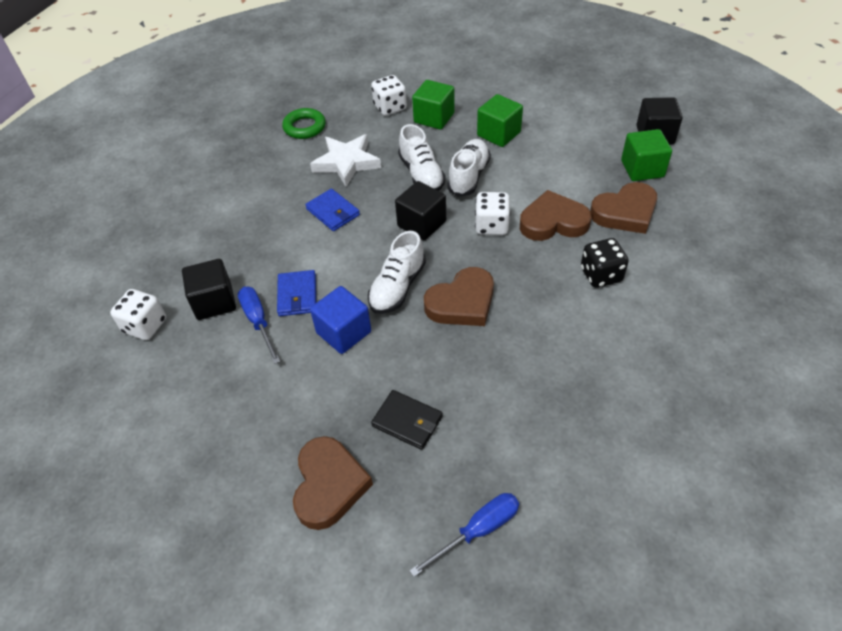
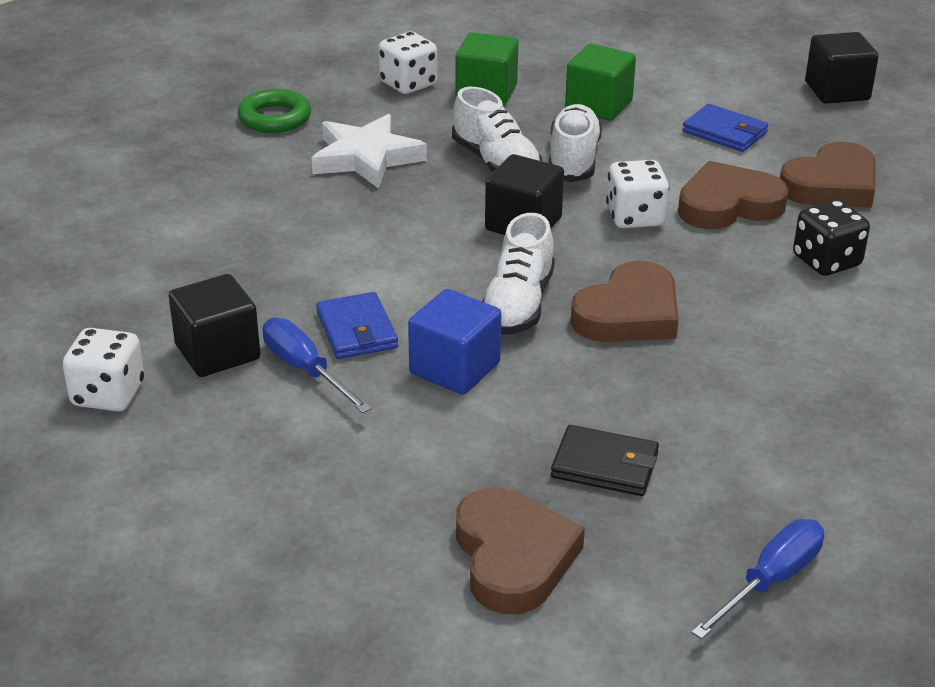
camera: 15 degrees left, 15 degrees down
(333, 212) = (370, 221): blue wallet -> blue wallet (725, 132)
(642, 169) = (835, 132): green cube -> none

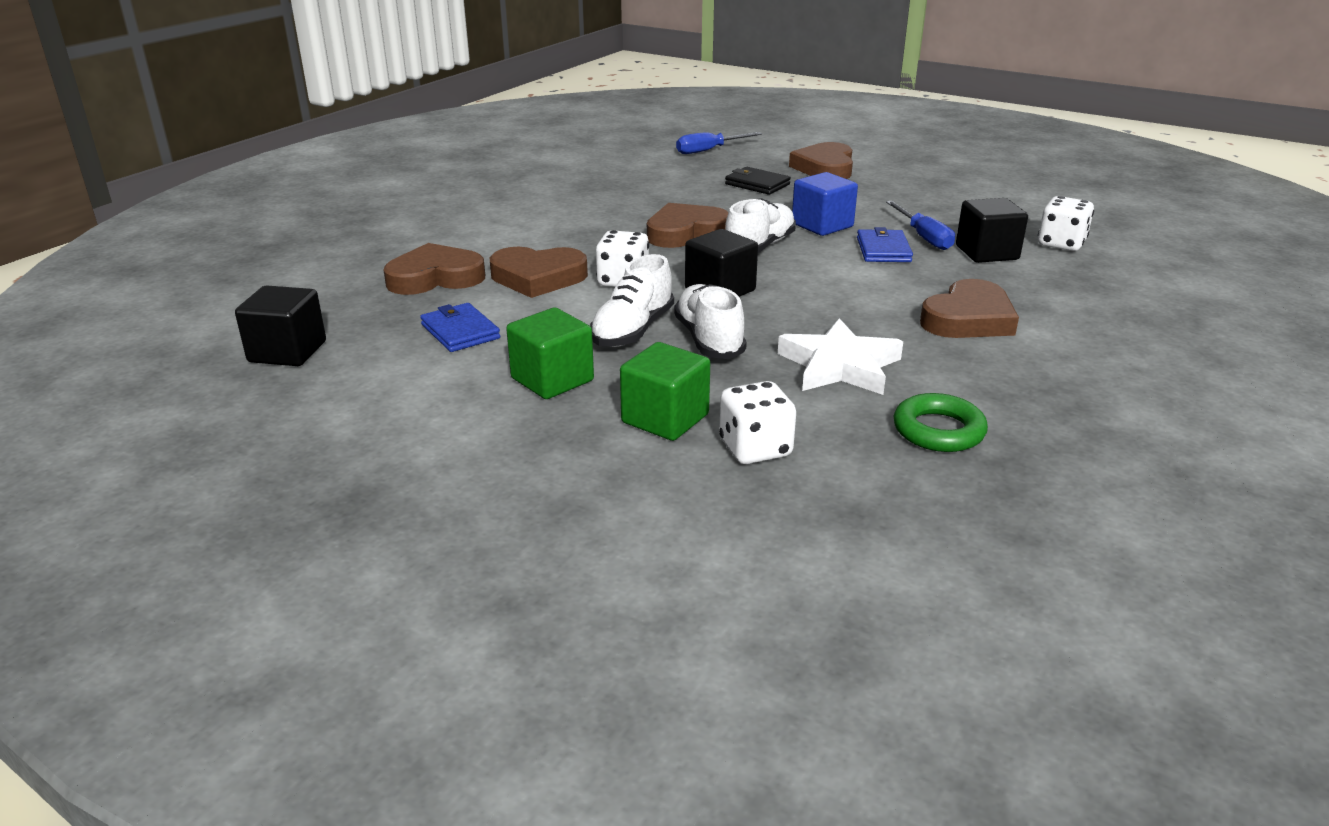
camera: 160 degrees left, 5 degrees down
(247, 233) = (968, 319): none -> brown heart
(826, 261) = (516, 237): black dice -> none

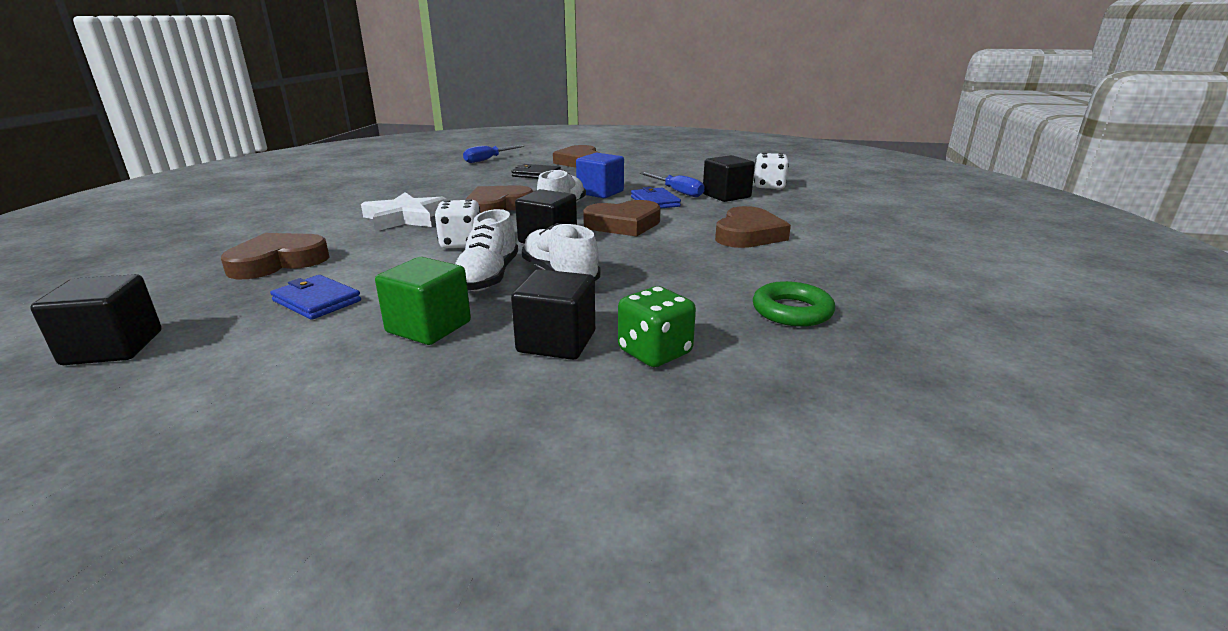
camera: 20 degrees left, 5 degrees down
(538, 277) = (381, 250): brown heart -> brown heart (623, 224)
(665, 419) = (556, 342): green cube -> black cube
(755, 449) = (655, 352): white dice -> green dice
(840, 366) = (679, 278): white star -> white star (405, 218)

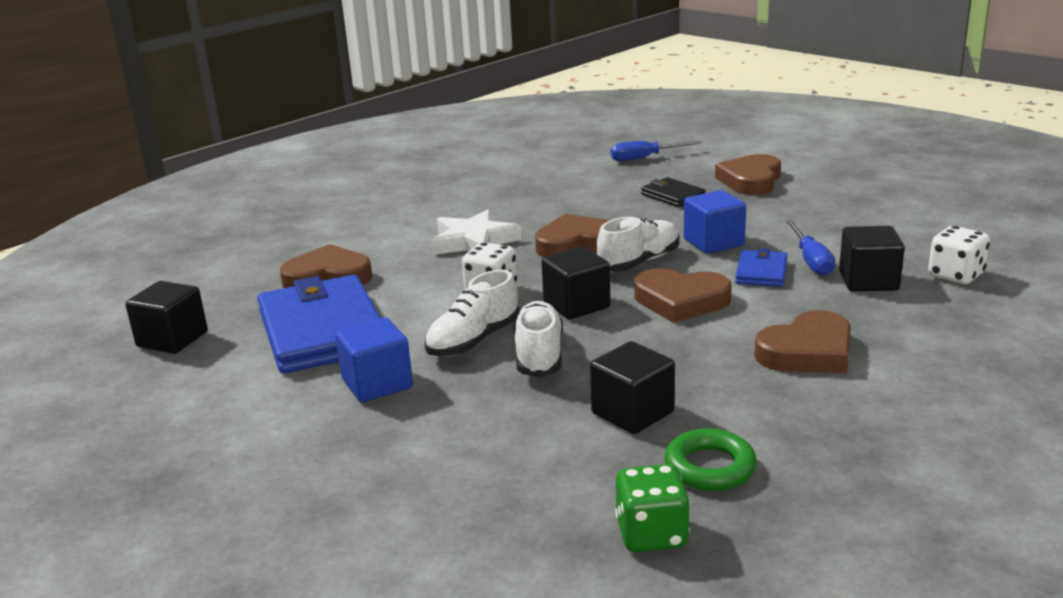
camera: 35 degrees right, 0 degrees up
(317, 301) = (322, 331): blue wallet -> blue wallet, size x2.14
(429, 327) = (377, 384): green cube -> blue cube
(556, 342) = (457, 431): black cube -> black cube (632, 413)
(655, 352) = (523, 468): green dice -> green dice (651, 534)

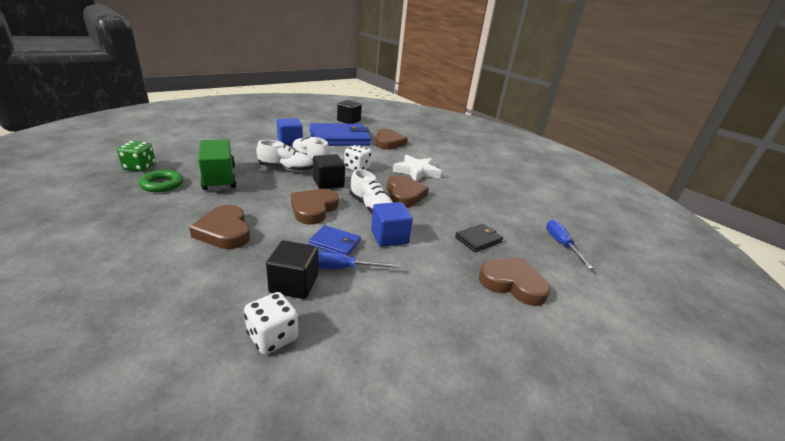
camera: 90 degrees right, 5 degrees up
(632, 413) = (219, 178): black cube -> green truck

